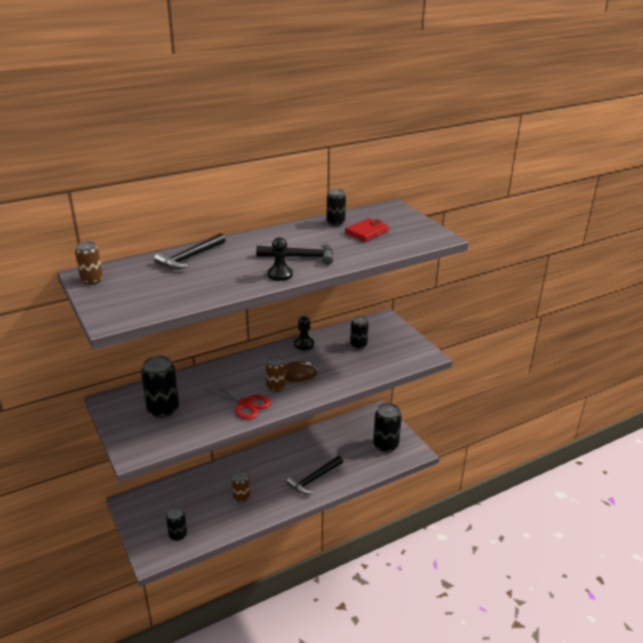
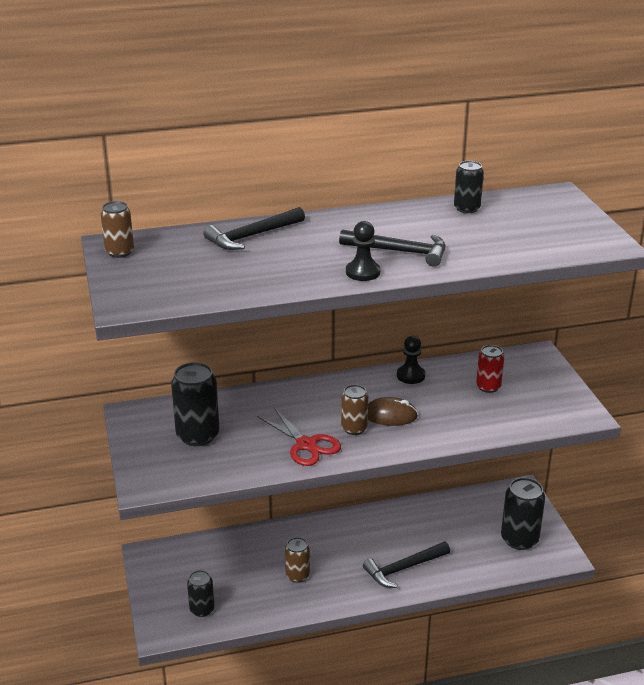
camera: 15 degrees right, 0 degrees up
(358, 345) = (488, 387): black can -> red can
(367, 232) = (506, 226): red wallet -> none

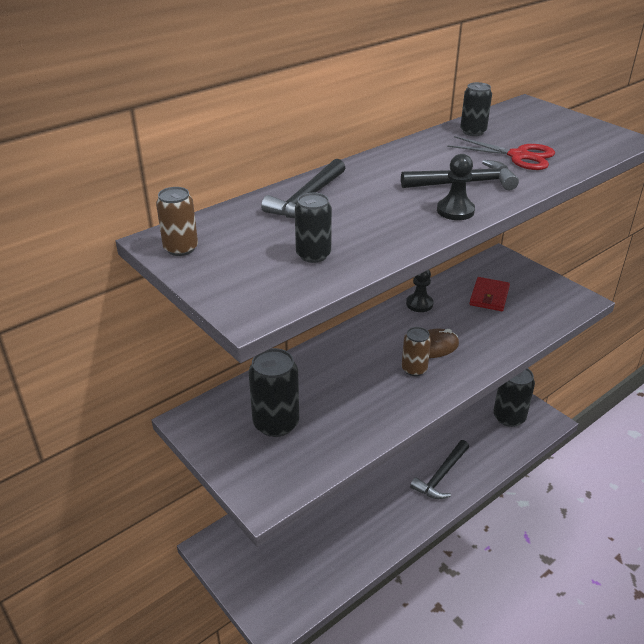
camera: 25 degrees left, 5 degrees up
(202, 609) = (297, 584): black can -> black can (313, 255)
(297, 575) = (359, 516): brown can -> none
(306, 445) = (385, 399): red scissors -> red scissors (518, 156)
(488, 387) = (489, 296): red can -> red wallet

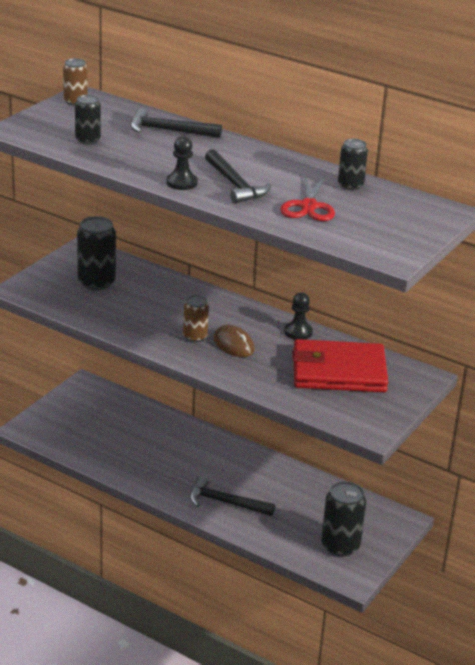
camera: 70 degrees right, 5 degrees down
(489, 296) = (338, 371): red wallet -> red wallet, size x1.89

